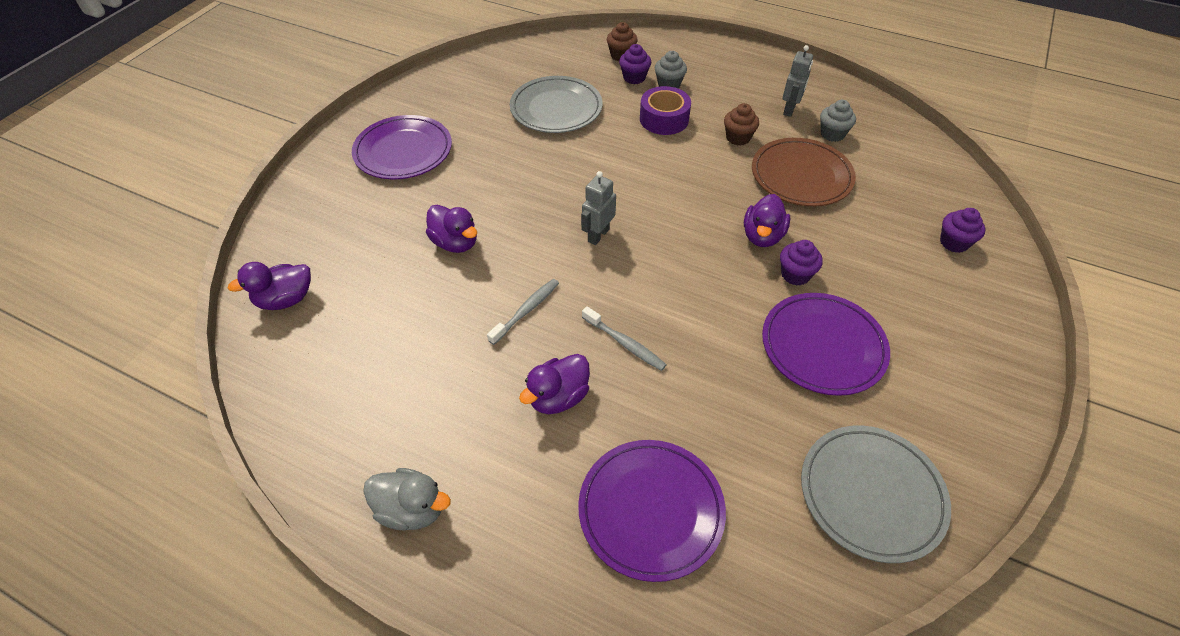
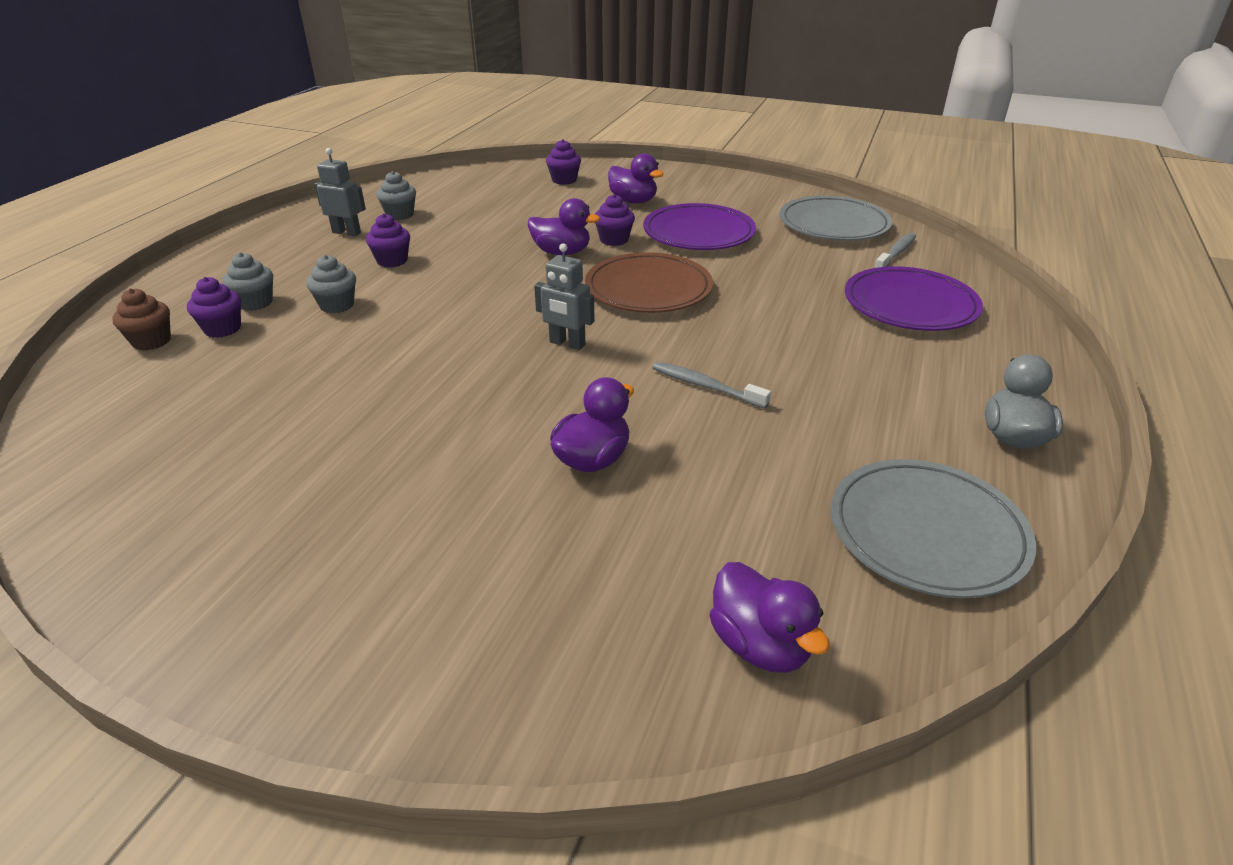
camera: 95 degrees left, 15 degrees down
(403, 151) = (343, 561): purple plate -> none
(556, 109) = (274, 393): grey plate -> grey plate (927, 532)
(558, 397) = (819, 356): purple duck -> purple duck (633, 201)
(625, 343) = (731, 322): grey toothbrush -> grey toothbrush (896, 253)
(664, 119) = (337, 305): purple tape -> grey cupcake
(738, 138) = (392, 261): brown cupcake -> purple cupcake
(801, 176) = (468, 232): brown plate -> brown plate (648, 289)

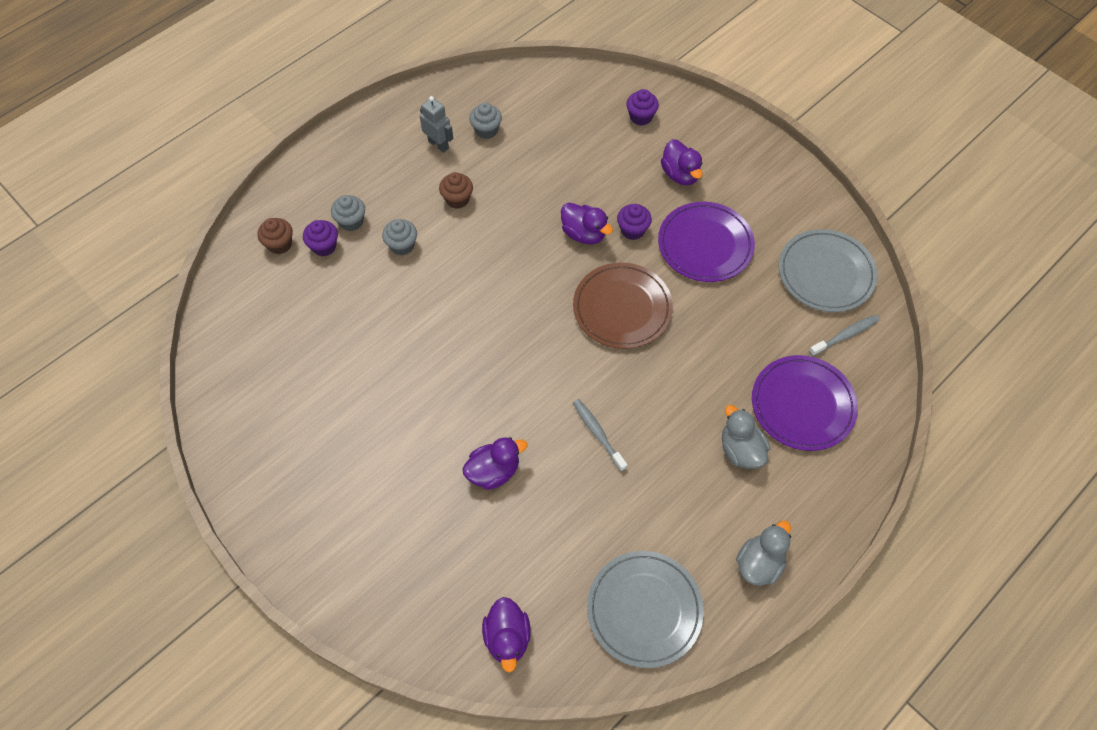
camera: 25 degrees right, 25 degrees up
(392, 261) = (457, 199): purple cupcake -> brown cupcake
(567, 344) = (533, 352): grey robot -> none
(884, 353) = (740, 450): none -> grey duck

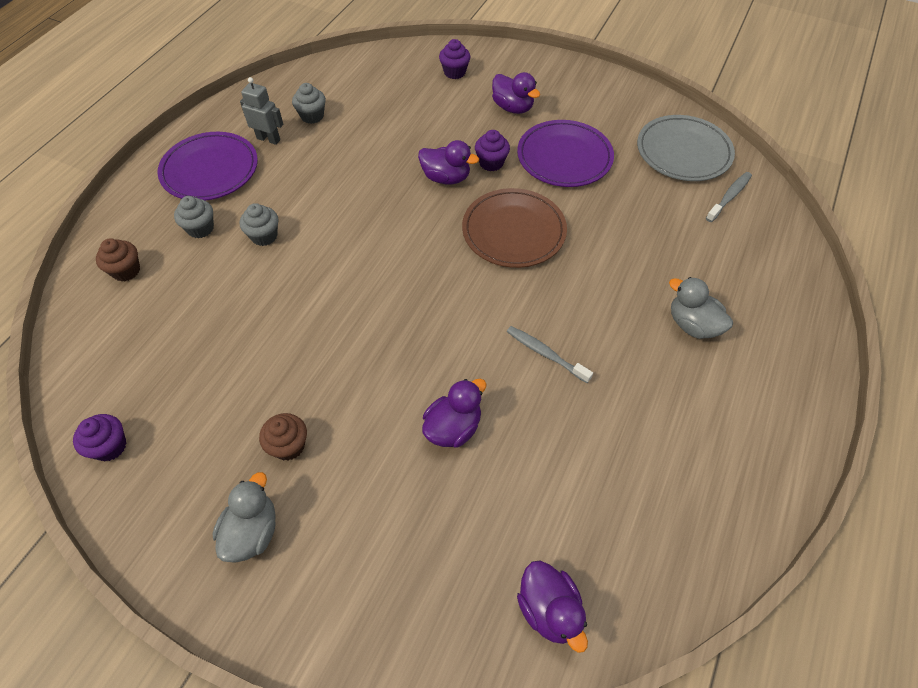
camera: 20 degrees left, 5 degrees down
(324, 246) = (178, 259): purple cupcake -> purple cupcake (110, 446)
(457, 199) = (306, 180): brown cupcake -> brown cupcake (289, 446)
(644, 610) = (682, 519): grey plate -> none
(759, 563) = (770, 428): grey duck -> grey duck (252, 532)
(802, 405) = (726, 266): purple plate -> purple plate (210, 170)

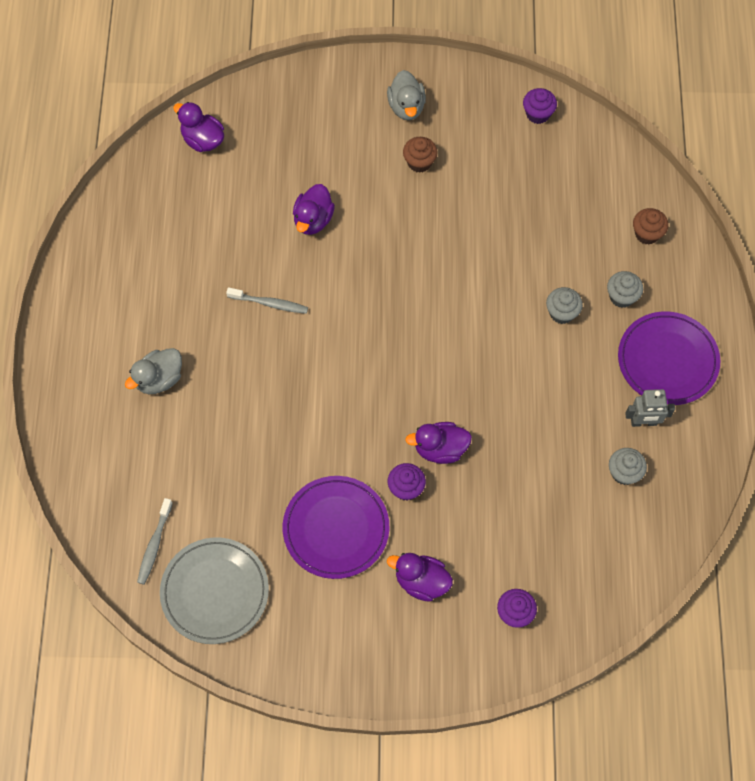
camera: 155 degrees right, 10 degrees up
(513, 231) = (346, 412): brown plate -> none
(692, 325) = (159, 379): grey duck -> grey duck turned 120 degrees clockwise

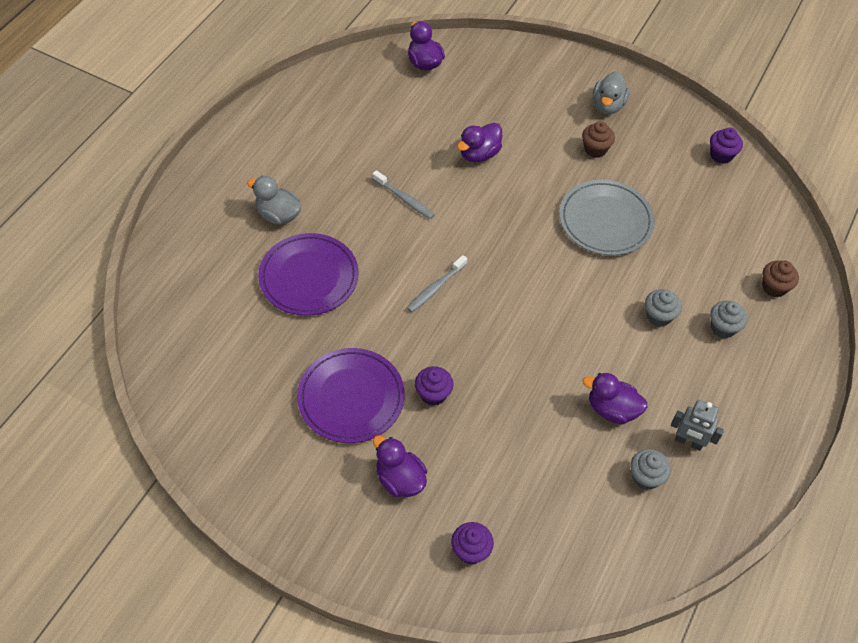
camera: 25 degrees right, 10 degrees down
(154, 545) = (190, 337): grey toothbrush -> grey toothbrush (435, 288)
(159, 379) = (278, 215): grey duck -> grey duck turned 45 degrees clockwise
(215, 592) = (215, 398): grey plate -> grey plate (605, 221)
(440, 449) = (483, 376): purple duck -> purple duck (612, 409)
(667, 360) = (740, 400): purple plate -> purple plate (309, 277)

